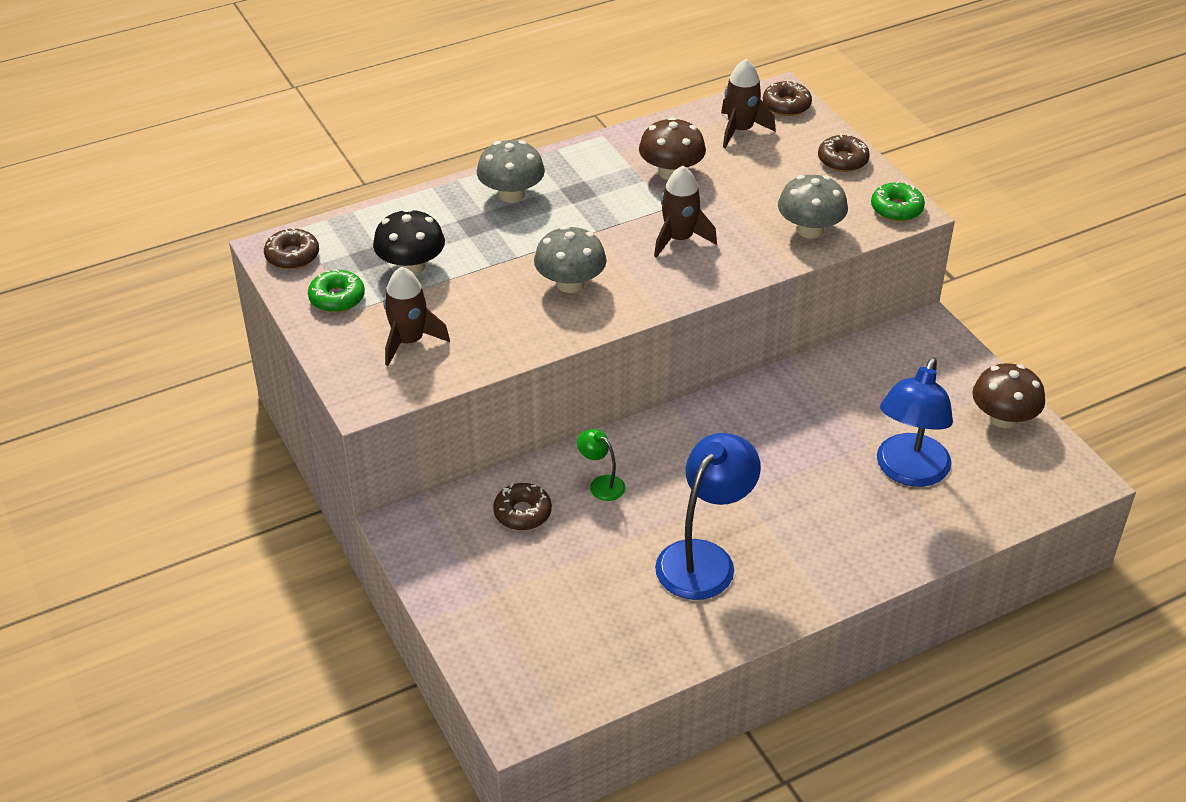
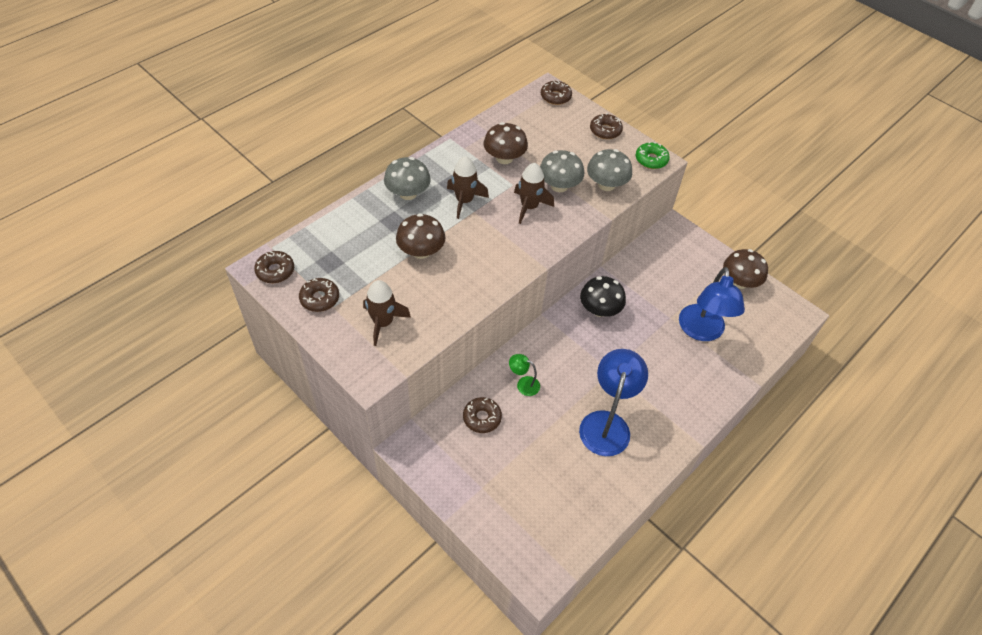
camera: 20 degrees left, 10 degrees up
(337, 298) = (320, 298): green donut -> brown donut
(411, 266) = (362, 263): black mushroom -> black mushroom (600, 309)
(498, 267) = (421, 251): none -> brown mushroom
(570, 284) = (473, 255): grey mushroom -> grey mushroom (559, 186)
(740, 130) = (535, 119): brown rocket -> brown rocket (464, 201)

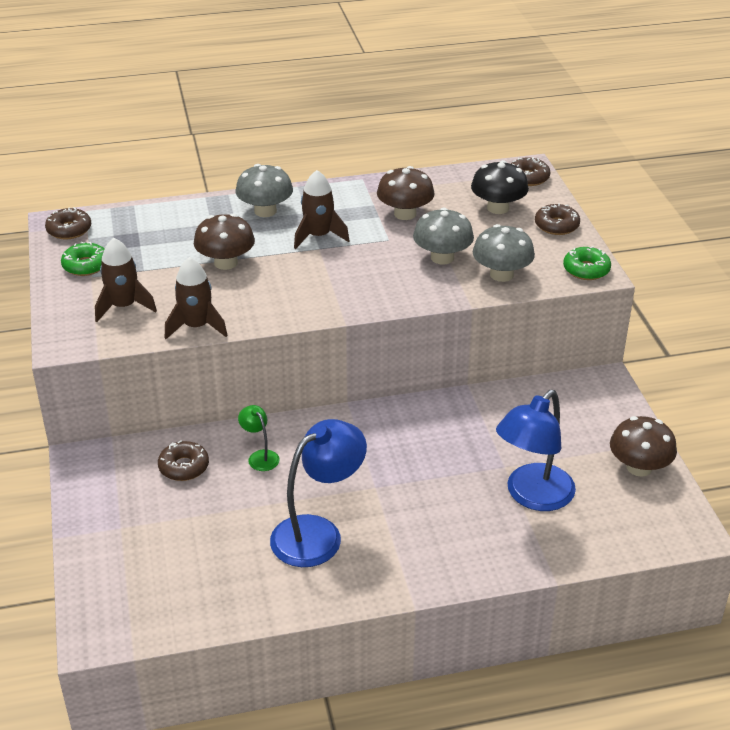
camera: 35 degrees right, 15 degrees down
(320, 298) = (85, 265): brown donut -> green donut
(529, 207) = (386, 265): brown rocket -> brown rocket (196, 326)
(600, 309) = (422, 424): black mushroom -> black mushroom (498, 208)

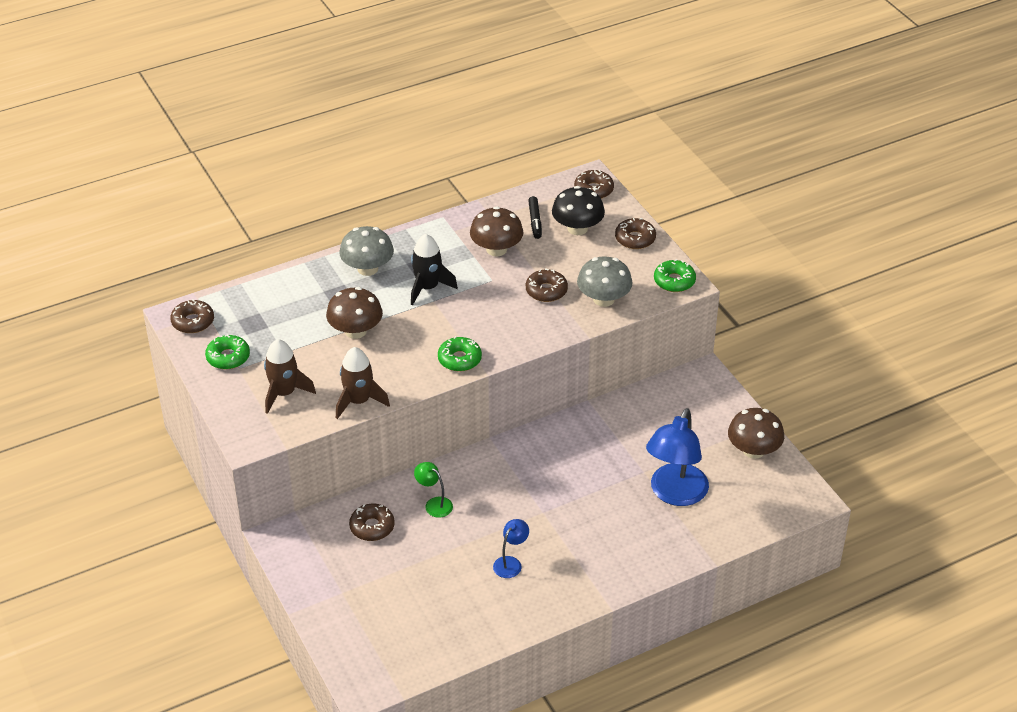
camera: 15 degrees left, 5 degrees up
(318, 236) = (428, 287): brown rocket -> black rocket
(318, 533) = (511, 563): blue lamp -> blue lamp, size x0.47
(322, 305) = (459, 359): none -> green donut
(442, 257) = (546, 291): grey mushroom -> brown donut
(455, 195) = (535, 221): none -> black marker

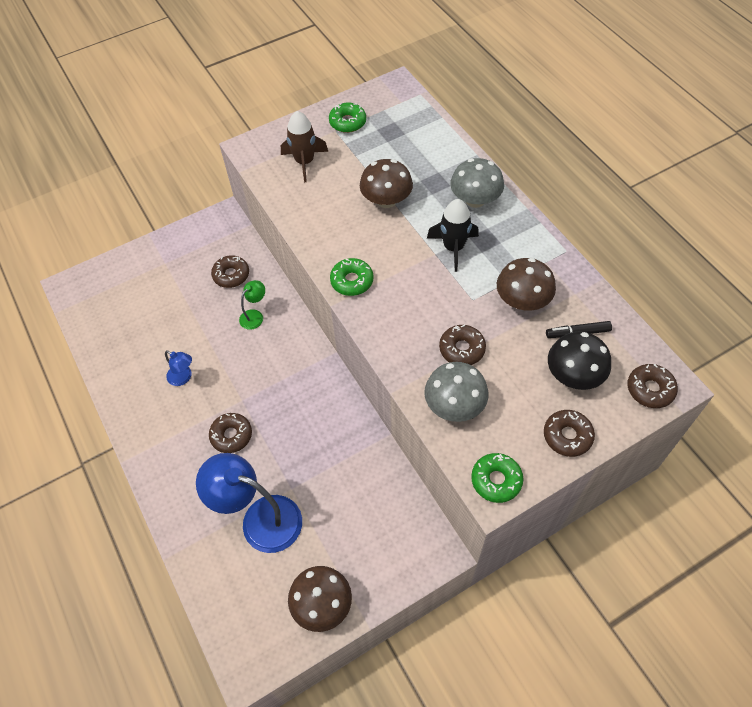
camera: 90 degrees right, 15 degrees up
(193, 322) = (390, 95): brown donut -> brown donut (231, 435)
(359, 401) = (294, 212): brown rocket -> none

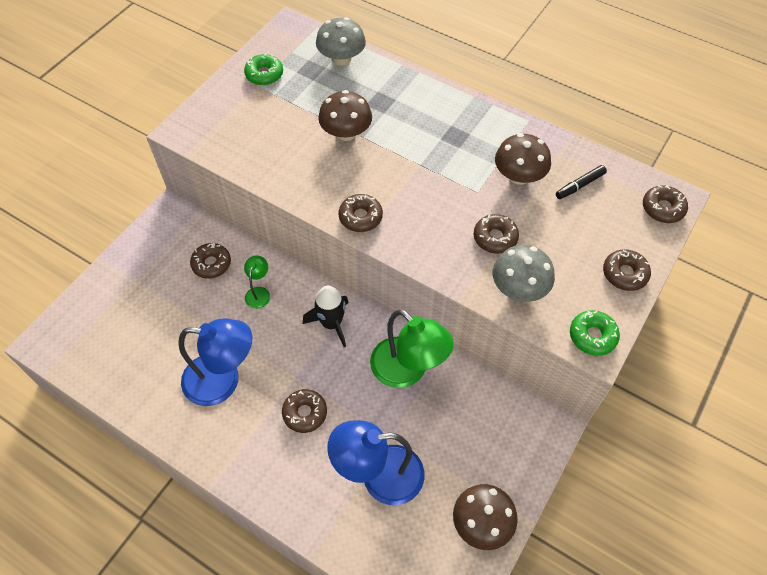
camera: 30 degrees left, 0 degrees up
(183, 378) = (223, 380): blue lamp -> blue lamp, size x2.12
(304, 162) = (246, 125): brown rocket -> none
(338, 439) = (407, 371): none -> green lamp
(352, 281) = (360, 217): green donut -> brown donut
(453, 248) = (433, 153): black rocket -> black rocket (331, 323)
(475, 200) = (425, 104): grey mushroom -> grey mushroom (341, 58)
(574, 375) = (598, 221): black mushroom -> none

